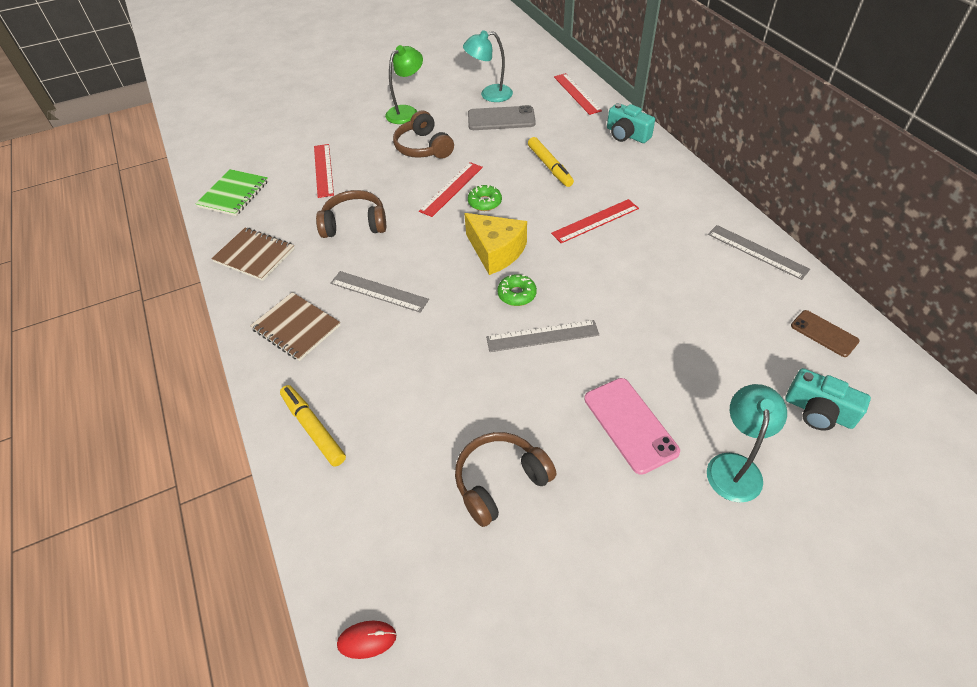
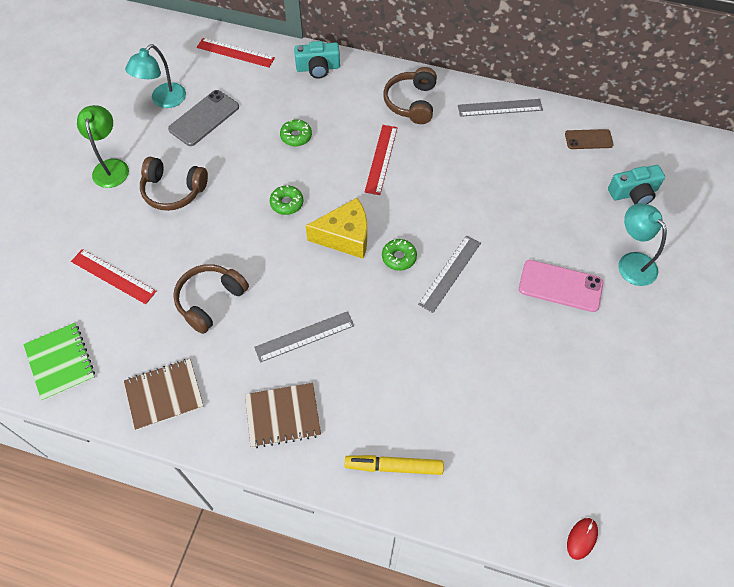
camera: 50 degrees left, 10 degrees up
(451, 189) = (246, 211): red ruler -> none
(500, 482) = (538, 386): brown headphones -> brown headphones (411, 102)
(549, 166) = (296, 136): yellow marker -> green donut

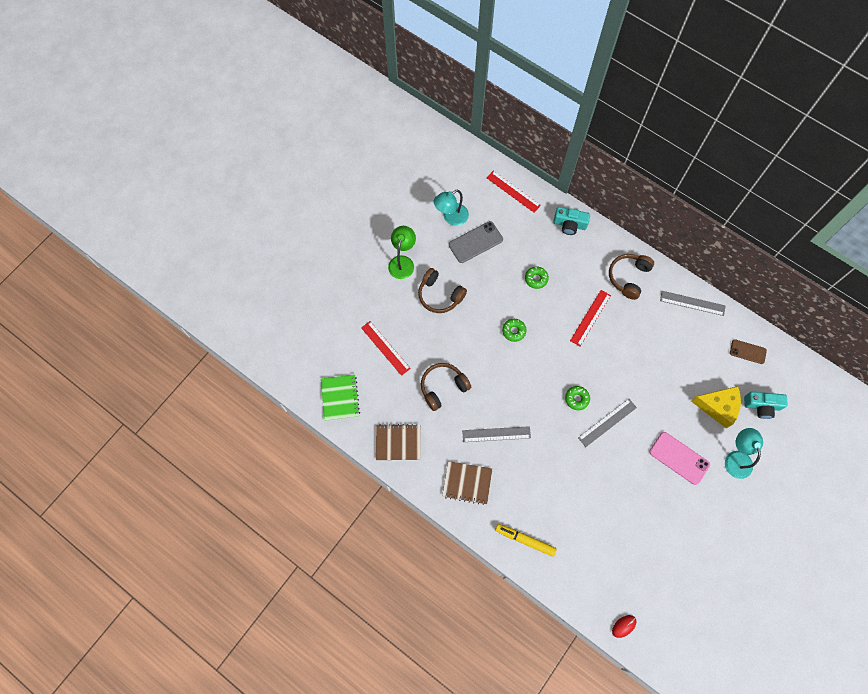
camera: 20 degrees right, 10 degrees up
(345, 237) = (545, 371): yellow cheese -> yellow cheese (717, 407)

